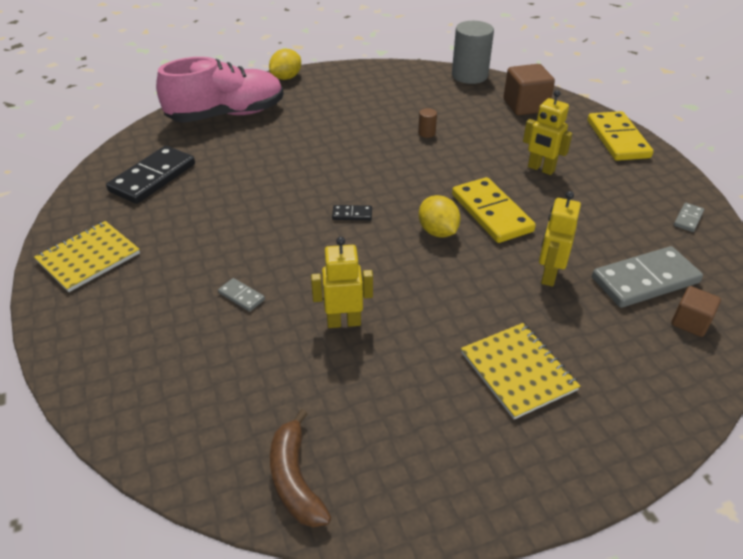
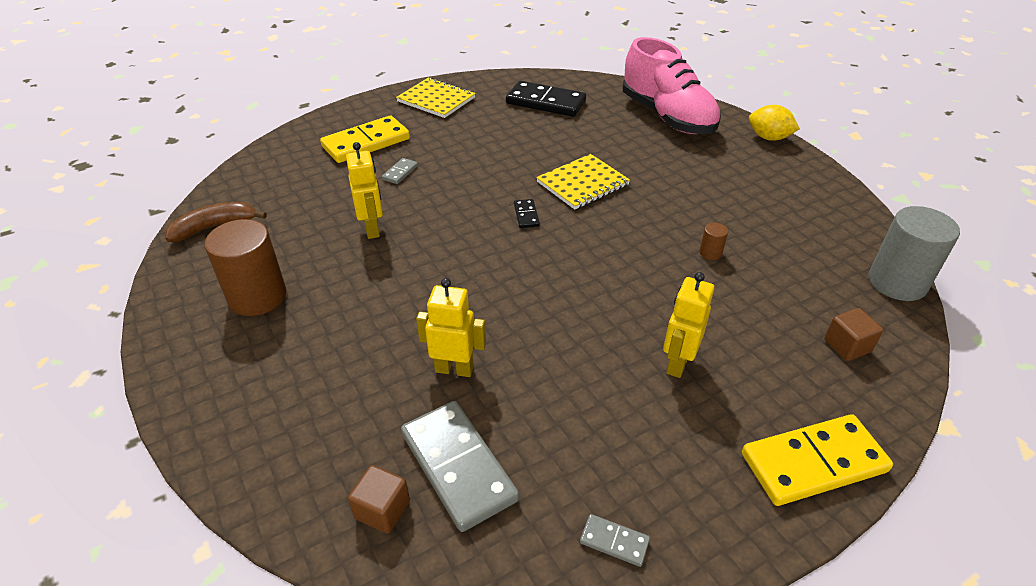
camera: 80 degrees right, 0 degrees up
(438, 231) = (513, 276): yellow lemon -> none
(442, 419) = (257, 296): none -> brown cylinder
(491, 213) = (560, 317): yellow domino -> yellow domino (366, 143)
(518, 371) = (308, 344): yellow notebook -> yellow notebook (582, 183)
(525, 106) = (847, 346): brown cube -> brown cube, size x0.61

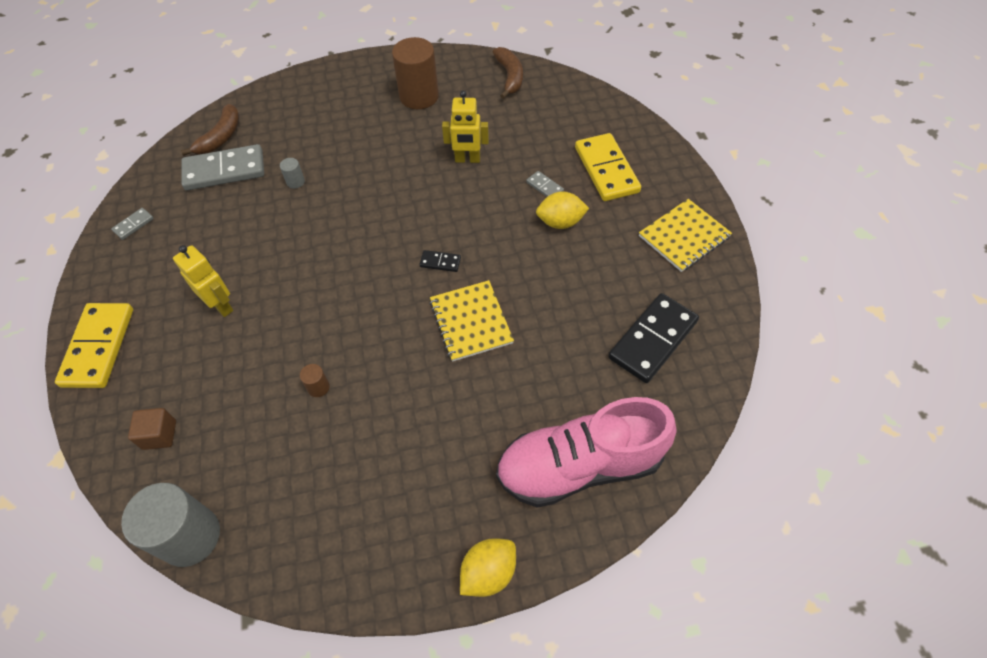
camera: 110 degrees right, 15 degrees up
(382, 510) = (221, 137): brown cube -> brown banana
(444, 157) = (560, 222): none -> yellow lemon
(454, 369) = (295, 182): yellow robot -> grey cylinder

